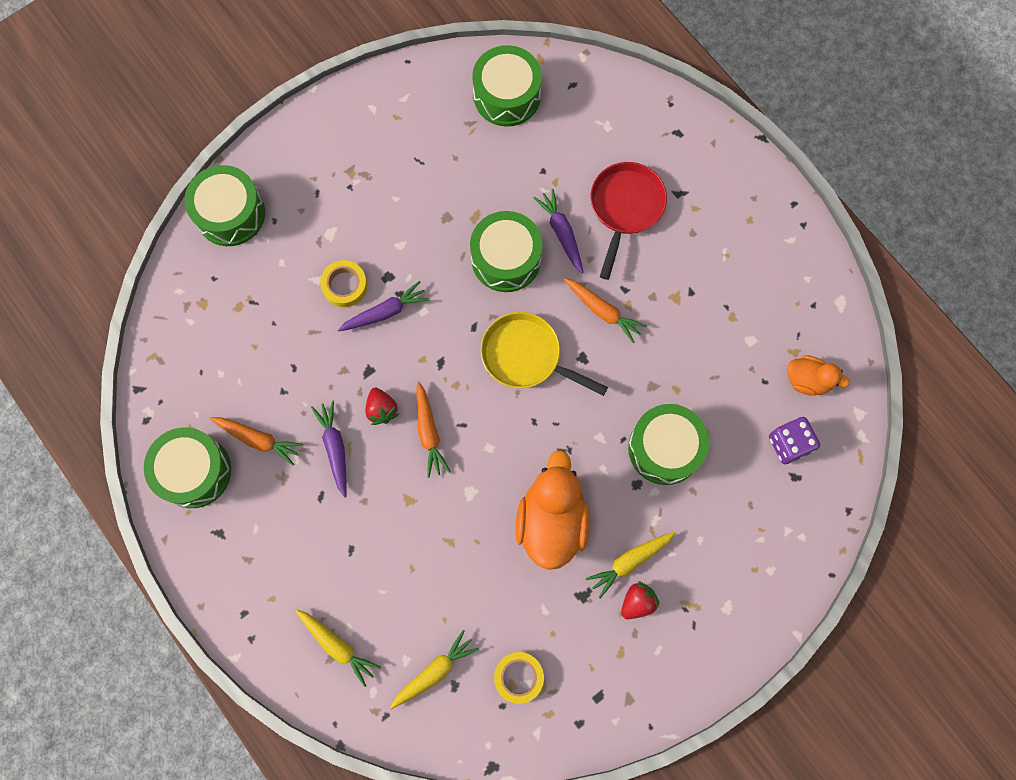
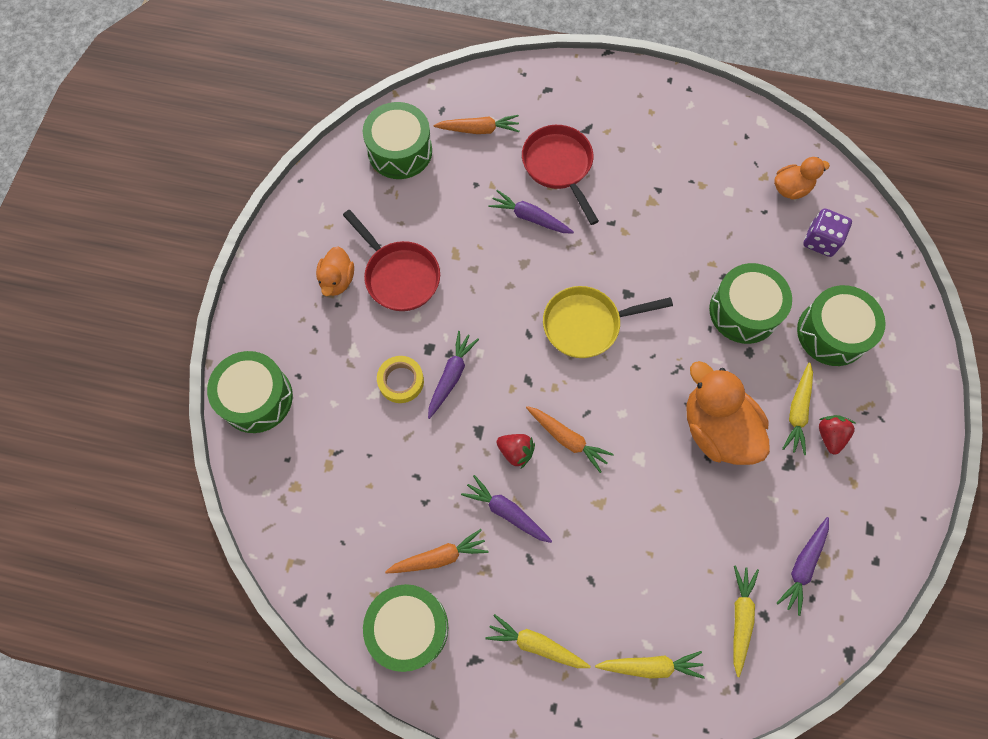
camera: 40 degrees left, 5 degrees down
(271, 560) = (536, 644): none -> yellow carrot
(366, 167) = (337, 280): none -> orange duck
(416, 200) = (399, 276): none -> red pan
(506, 259) = (506, 266): green drum -> green drum (832, 333)
(518, 677) = (803, 566): yellow tape -> purple carrot
(603, 311) = (611, 249): orange carrot -> orange carrot (478, 129)

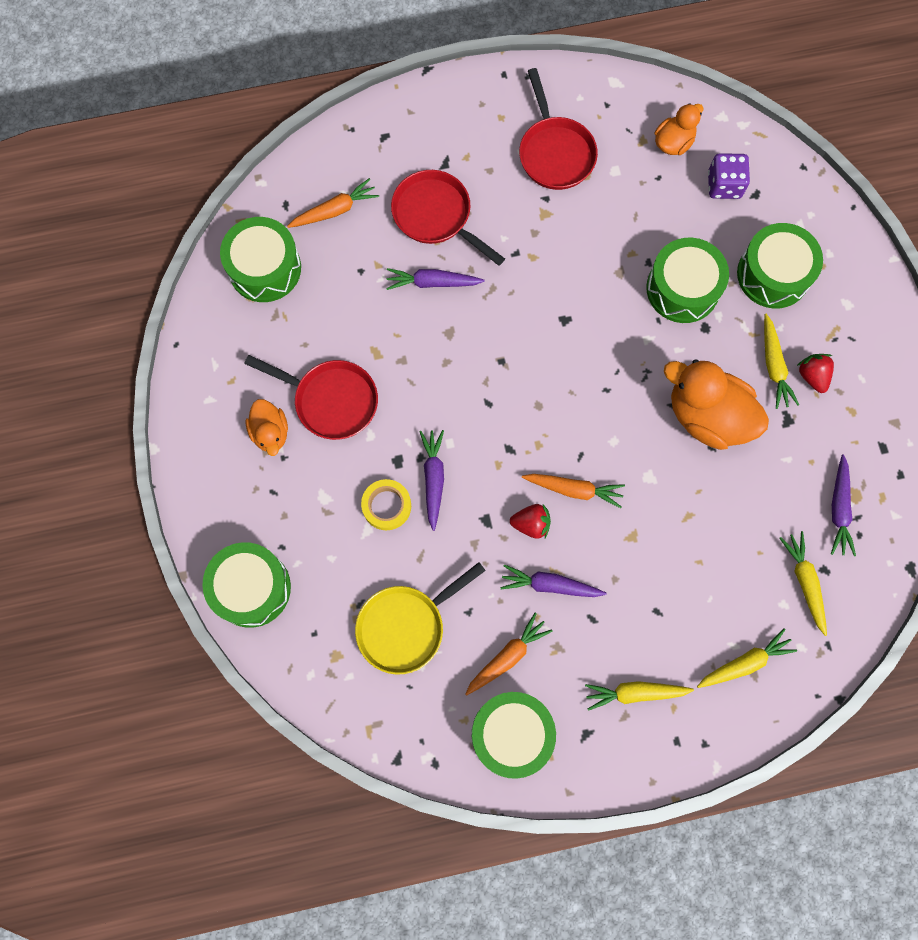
camera: 25 degrees left, 5 degrees up
(586, 324) = (539, 368): yellow pan -> yellow pan (405, 626)
(683, 157) = (555, 152): none -> red pan

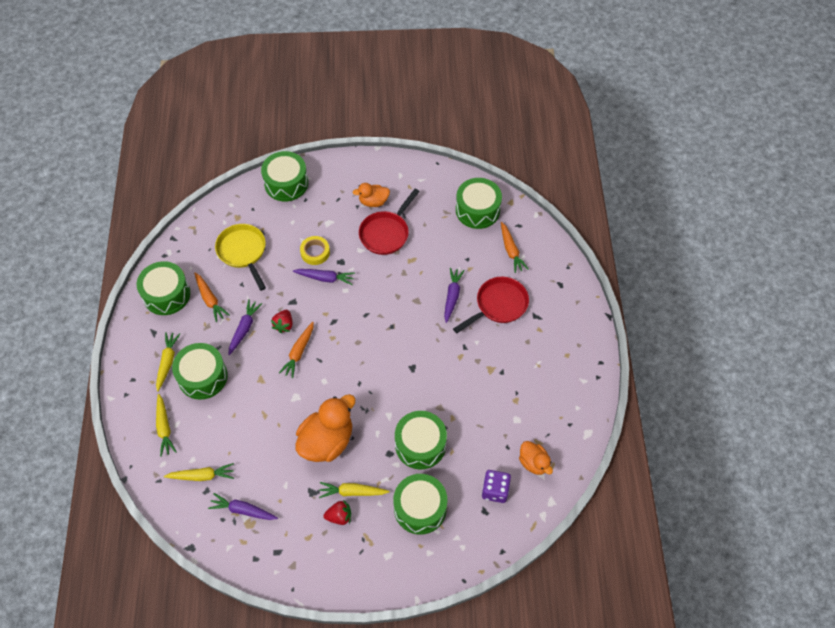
camera: 100 degrees right, 15 degrees down
(555, 152) = (535, 383): red pan -> none
(647, 628) = (202, 376): none -> green drum

